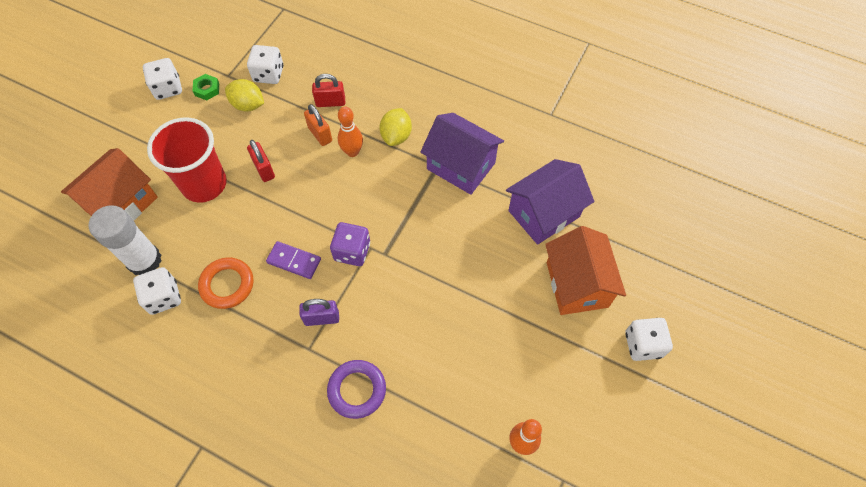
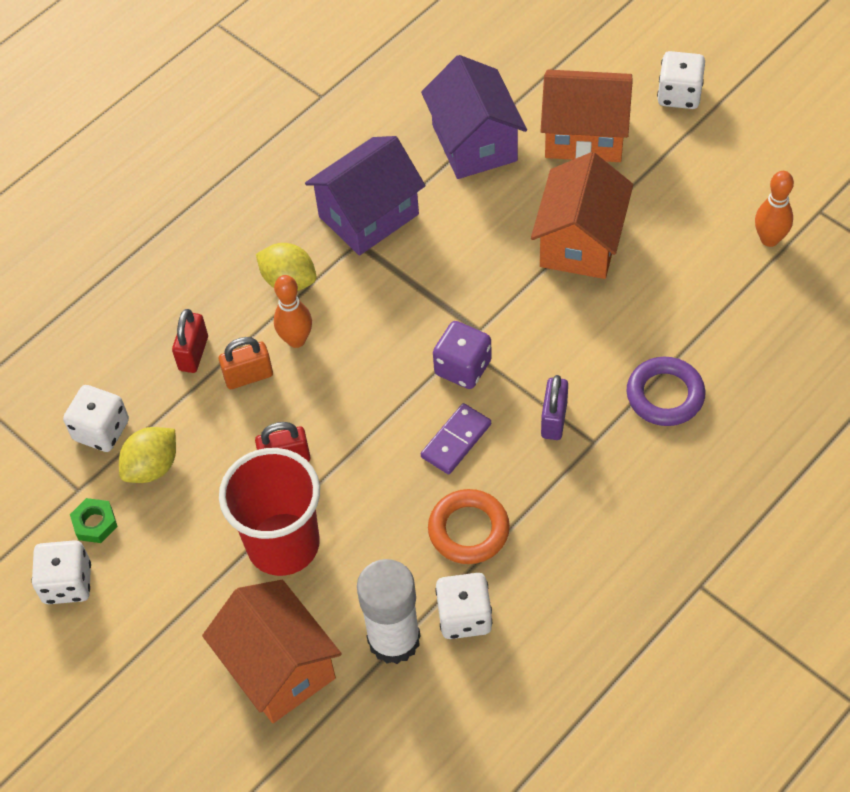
camera: 70 degrees left, 5 degrees down
(478, 303) = (580, 242): none -> orange house

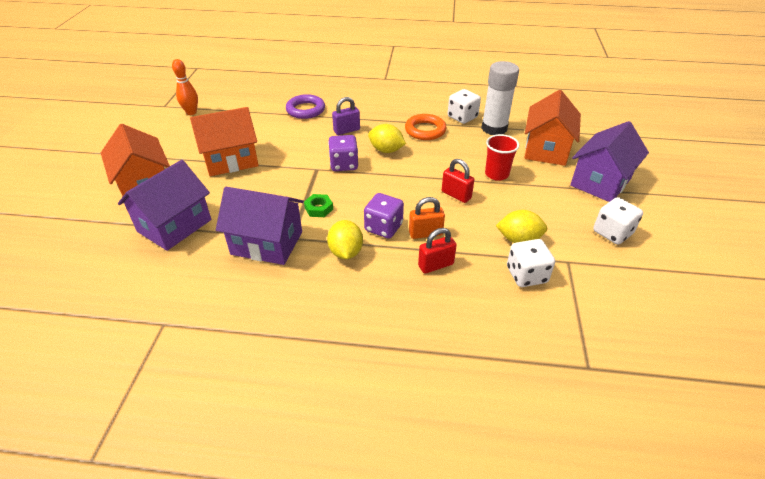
camera: 130 degrees left, 15 degrees down
(95, 523) = (574, 242): green nut -> green nut (319, 208)
(152, 669) = (600, 182): none -> purple house
(248, 376) = (425, 233): orange padlock -> orange padlock turned 45 degrees counterclockwise
(283, 544) = (496, 174): red cup -> red cup, size x0.57
(296, 340) = (383, 227): orange bowling pin -> purple dice
(456, 441) = (386, 150): purple domino -> yellow lemon
(679, 94) = (94, 166): white dice -> none

